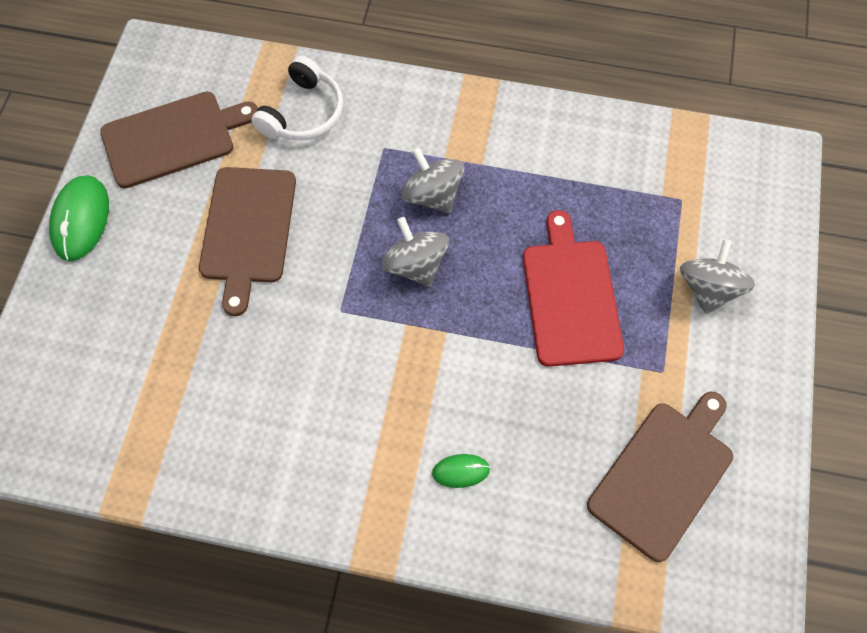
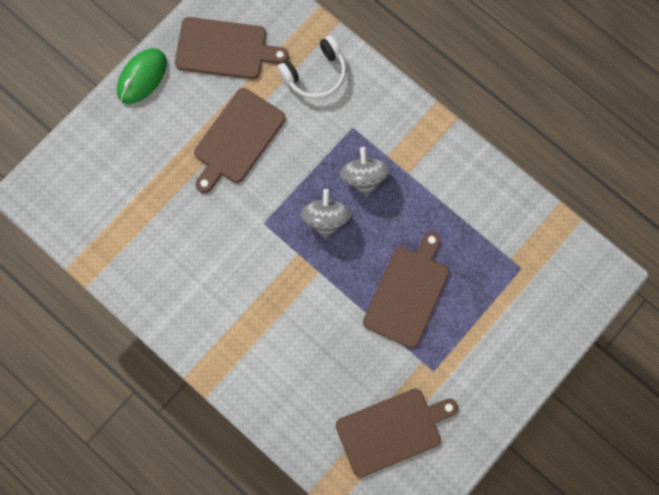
camera: 30 degrees right, 10 degrees up
(461, 471) = (277, 360): green mouse -> none
(570, 297) = (407, 292): red cutting board -> brown cutting board
(708, 288) = (497, 336): grey spinning top -> none

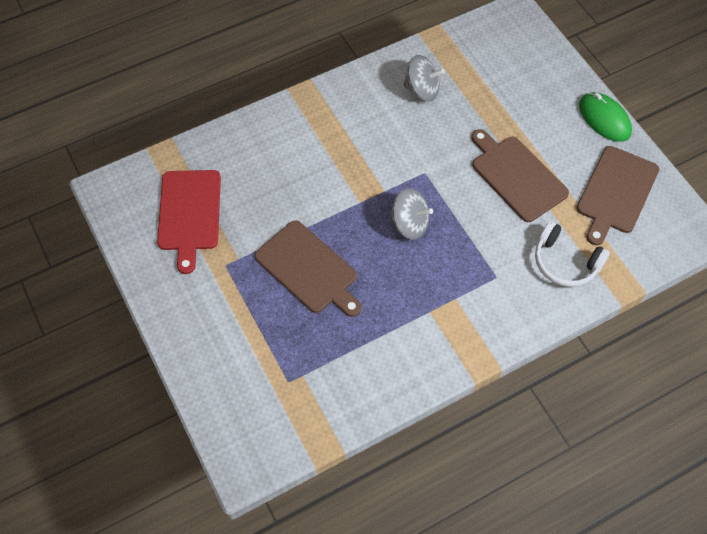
camera: 110 degrees right, 15 degrees down
(315, 75) = (565, 262): white headphones -> white headphones turned 45 degrees counterclockwise
(364, 177) = (439, 270): grey spinning top -> grey spinning top (422, 90)
(392, 430) = (189, 214): brown cutting board -> red cutting board

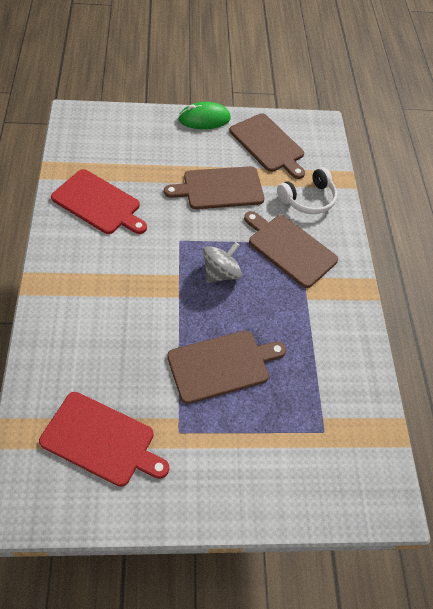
camera: 70 degrees left, 5 degrees down
(422, 90) = (98, 203): grey spinning top -> red cutting board
(483, 271) = (289, 248): none -> brown cutting board

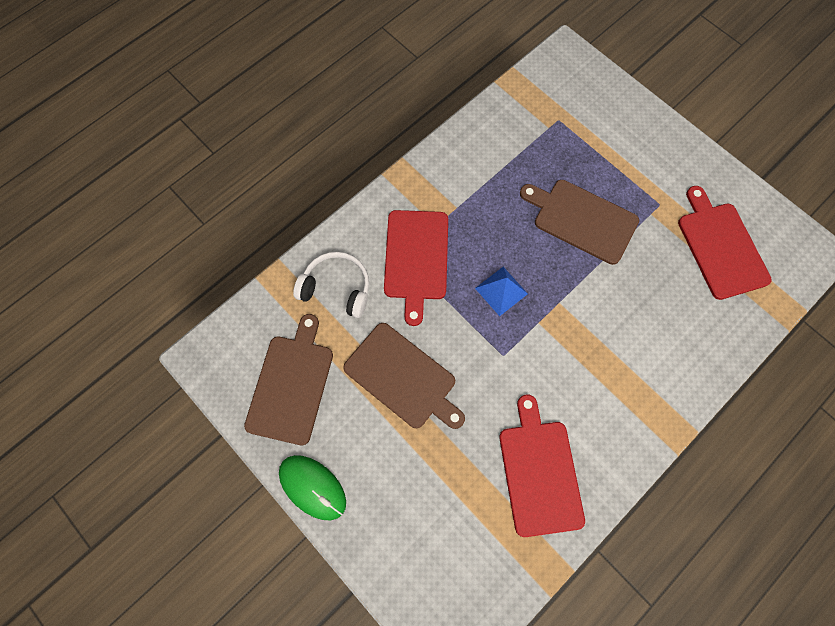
camera: 125 degrees left, 15 degrees up
(221, 273) = (501, 291): grey spinning top -> blue pyramid
(289, 248) = (416, 259): brown cutting board -> red cutting board

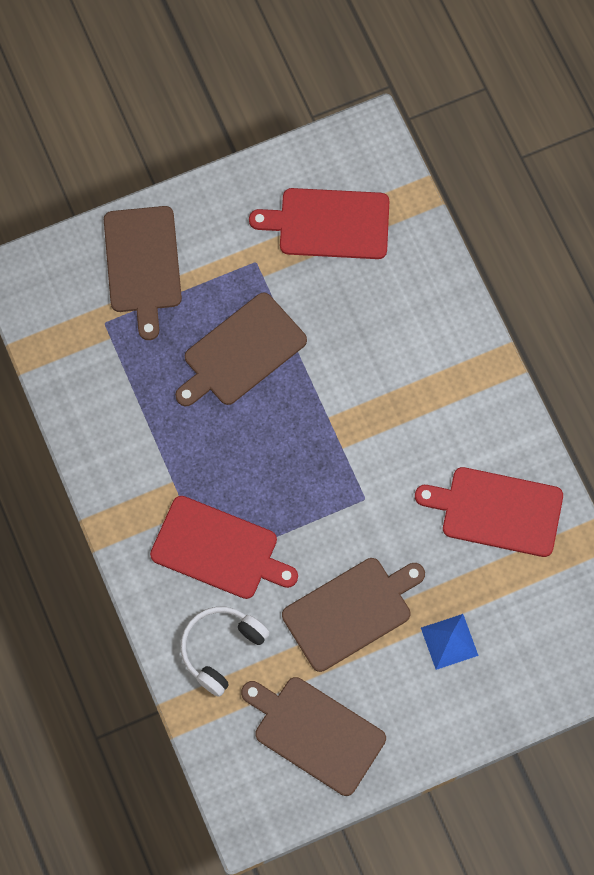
camera: 70 degrees left, 0 degrees up
(312, 487) = (433, 743): green mouse -> none
(501, 291) = (292, 472): blue pyramid -> blue pyramid (449, 641)
(616, 129) = (143, 264): none -> brown cutting board

